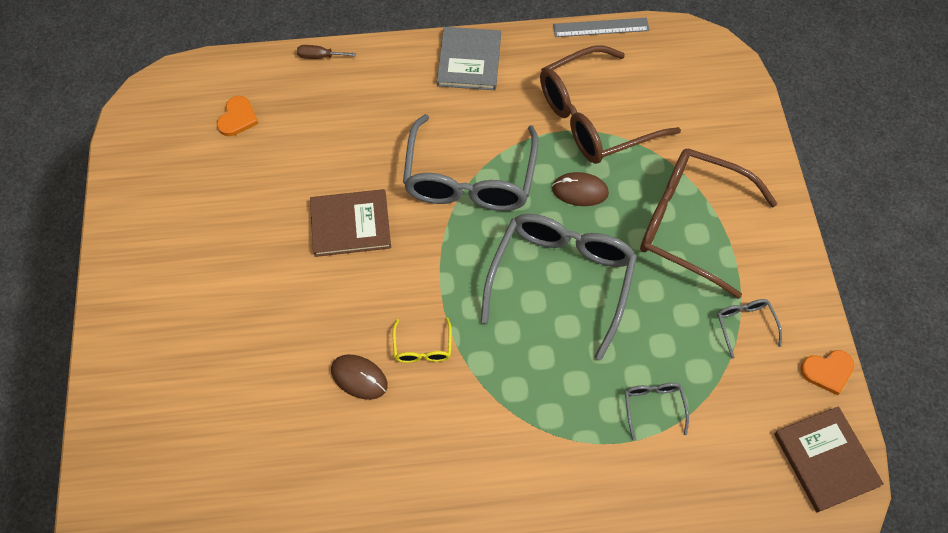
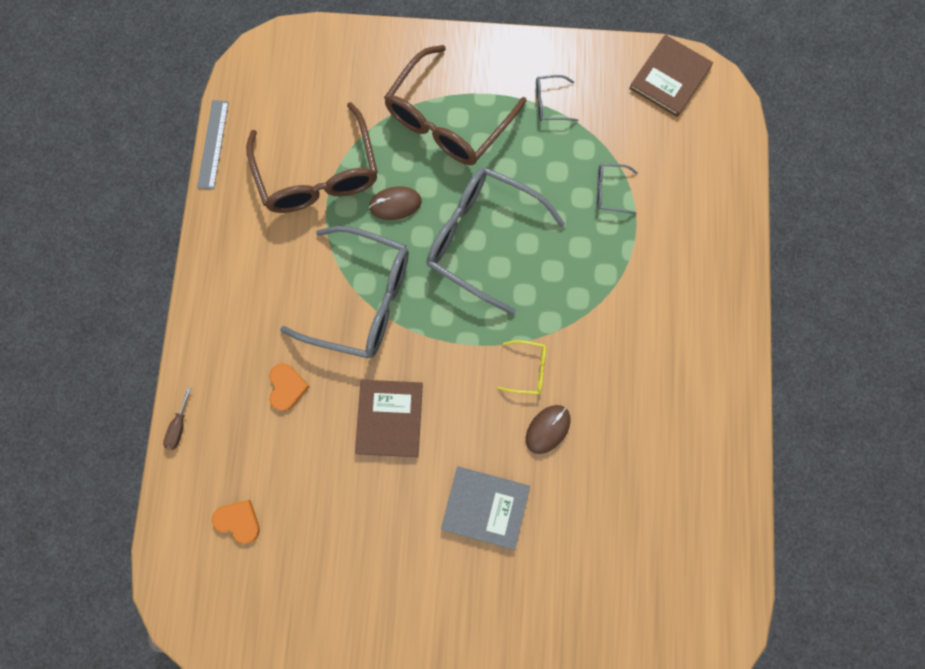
camera: 80 degrees left, 15 degrees up
(469, 60) = (222, 276): grey book -> grey book (485, 507)
(580, 191) = (395, 204): brown mouse -> brown mouse turned 60 degrees clockwise
(825, 460) = (670, 77): brown book -> brown book turned 45 degrees counterclockwise
(827, 371) = (599, 54): orange heart -> orange heart (286, 387)

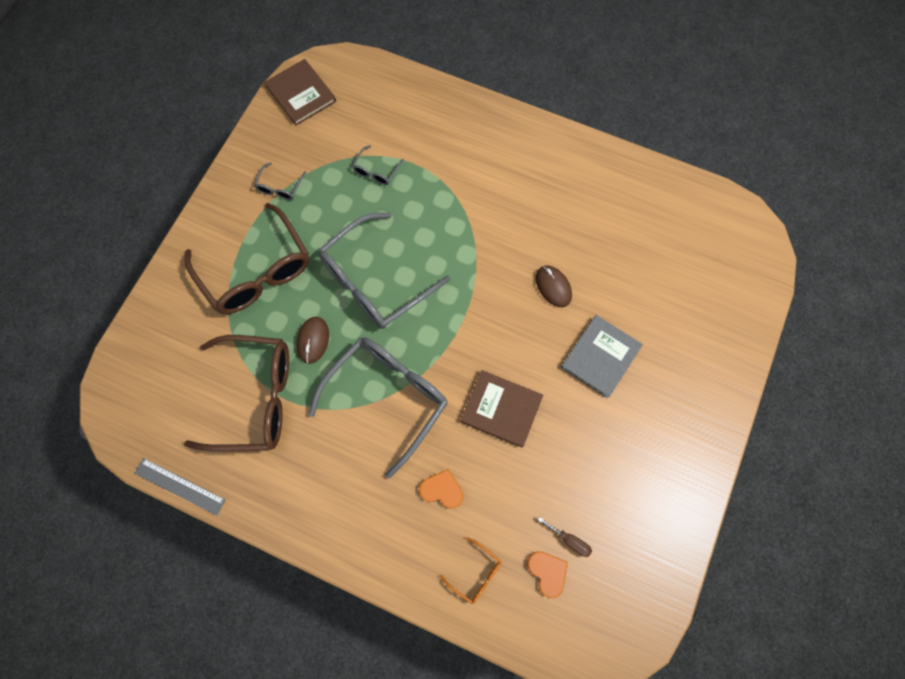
camera: 70 degrees left, 5 degrees down
(179, 427) = (442, 603): brown screwdriver -> brown screwdriver (569, 540)
(216, 449) = (476, 573): none -> orange glasses
(238, 521) = (547, 572): orange heart -> orange heart turned 105 degrees clockwise
(528, 369) = (499, 284): yellow glasses -> none

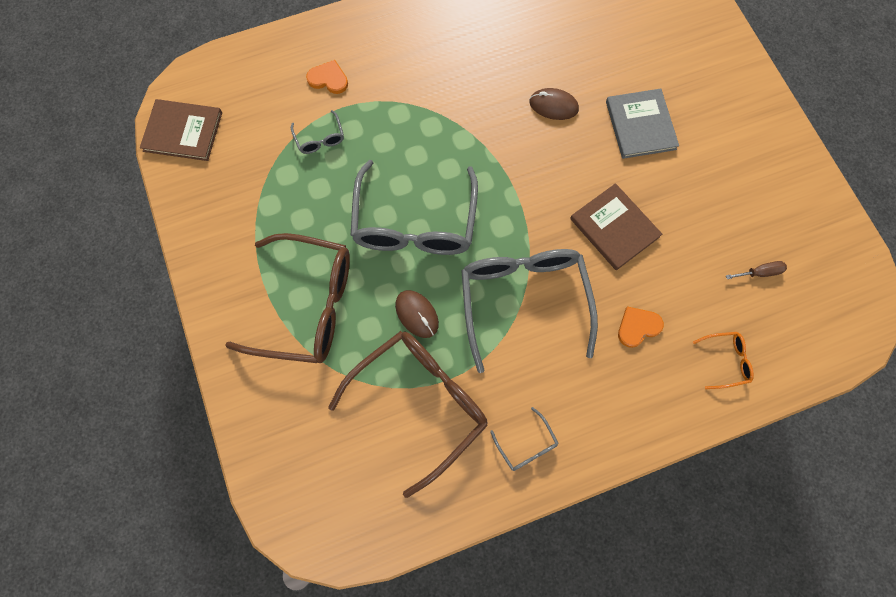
camera: 45 degrees left, 0 degrees up
(180, 486) = (437, 533): grey ruler -> none
(280, 187) = (251, 222): grey glasses -> grey glasses (526, 445)
(501, 409) = (614, 228): brown book -> brown book turned 75 degrees clockwise
(547, 572) = (770, 309): orange heart -> orange heart (328, 79)

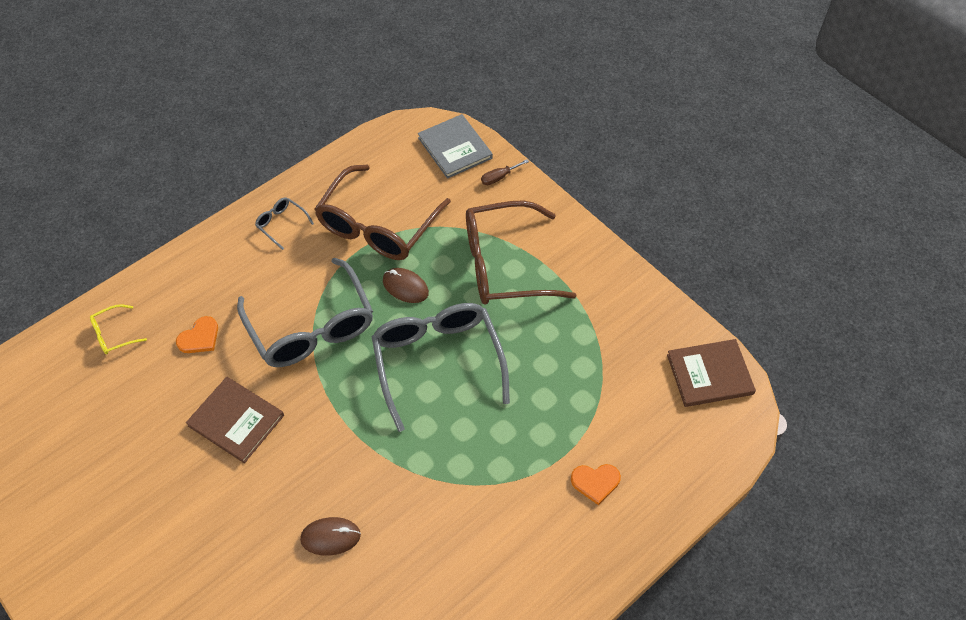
camera: 160 degrees right, 15 degrees down
(320, 138) = (570, 413): grey glasses -> none
(640, 125) = (224, 547): grey book -> grey book (455, 148)
(726, 361) = (114, 334): orange glasses -> yellow glasses
(760, 272) = (80, 423): brown screwdriver -> brown screwdriver (499, 177)

